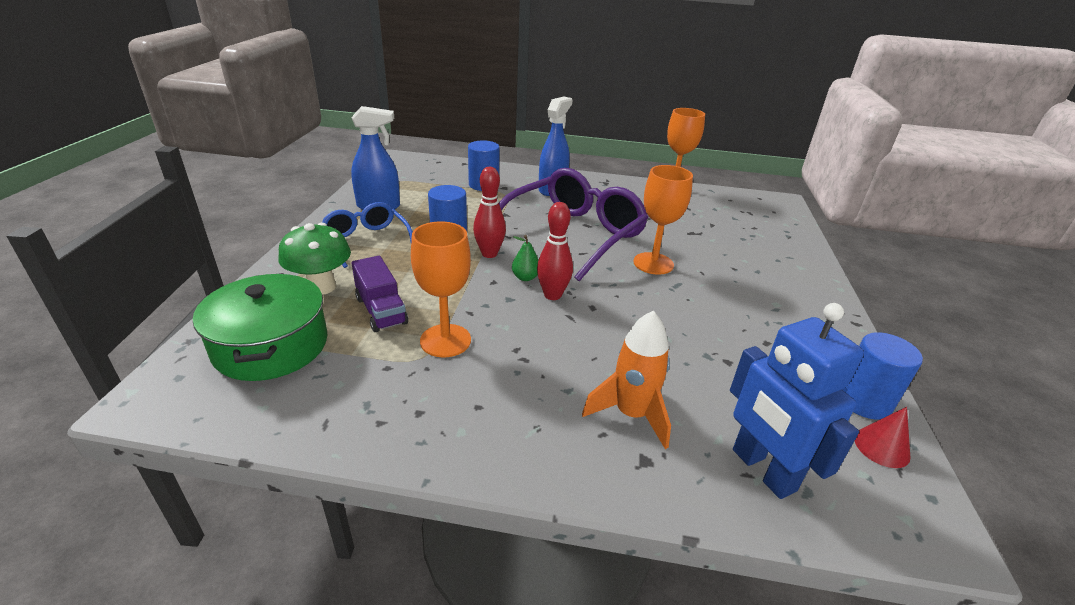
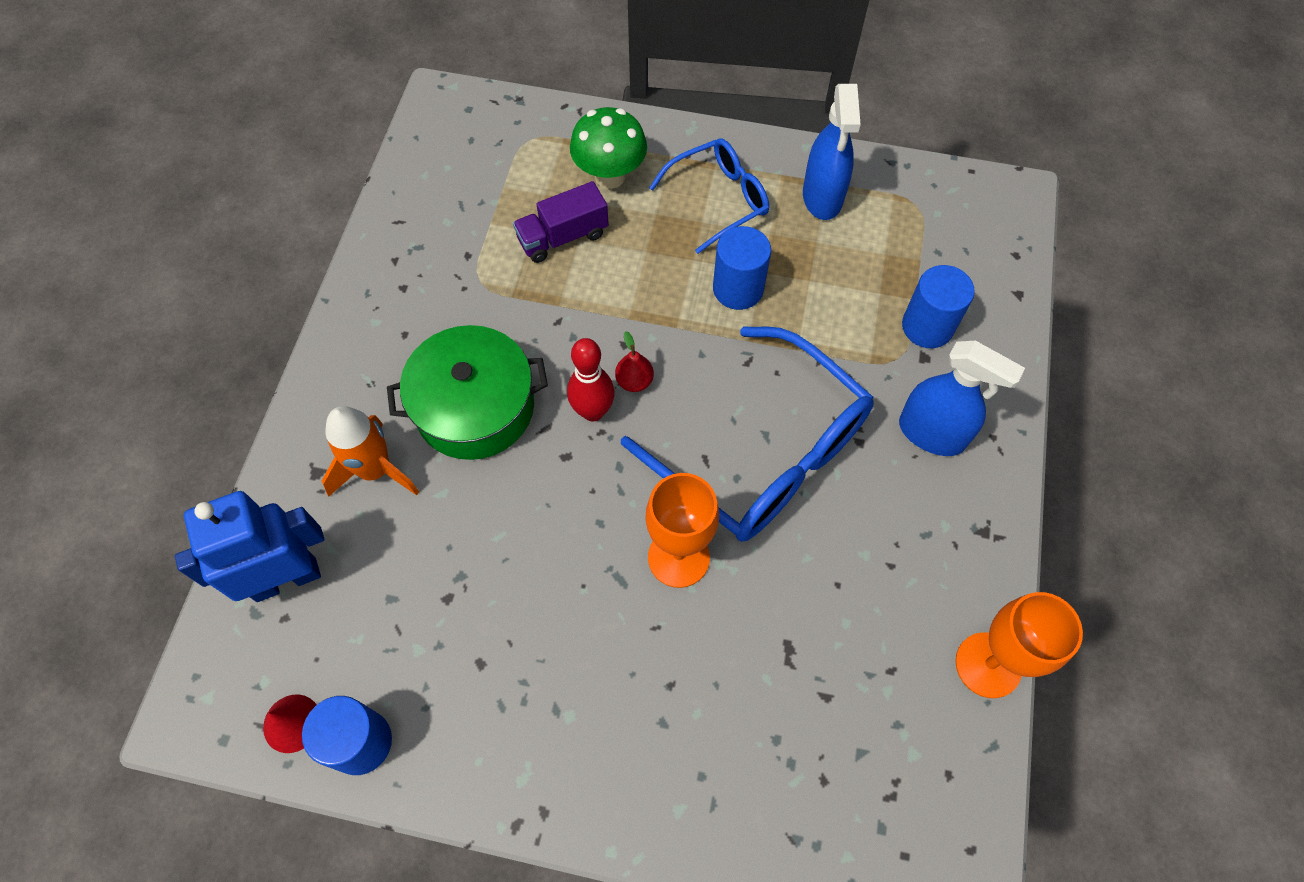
camera: 95 degrees right, 30 degrees up
(271, 345) = (507, 159): green pot -> green pot (475, 407)
(445, 340) = (506, 301): orange goblet -> none
(489, 254) = (694, 339): red bowling pin -> none
(525, 277) = (634, 381): green pear -> red pear
(573, 234) = (763, 453): purple glasses -> blue glasses

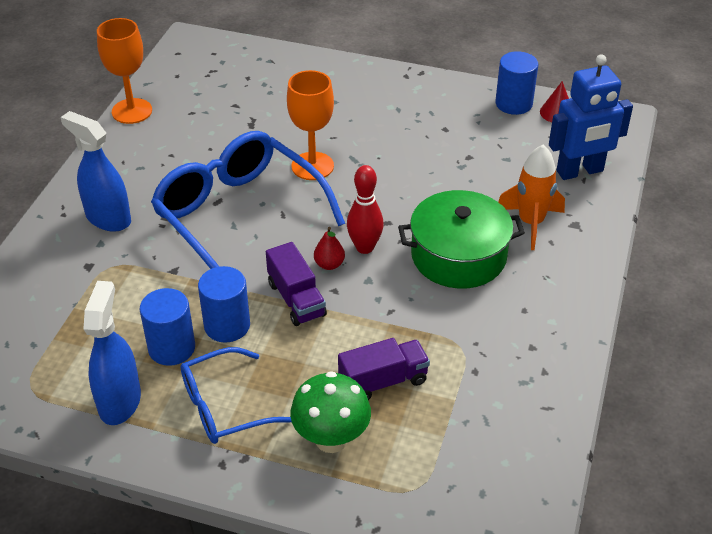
camera: 175 degrees left, 20 degrees down
(667, 328) = (296, 299): none -> purple truck
(927, 326) = (74, 286): blue cylinder -> blue cylinder (171, 348)

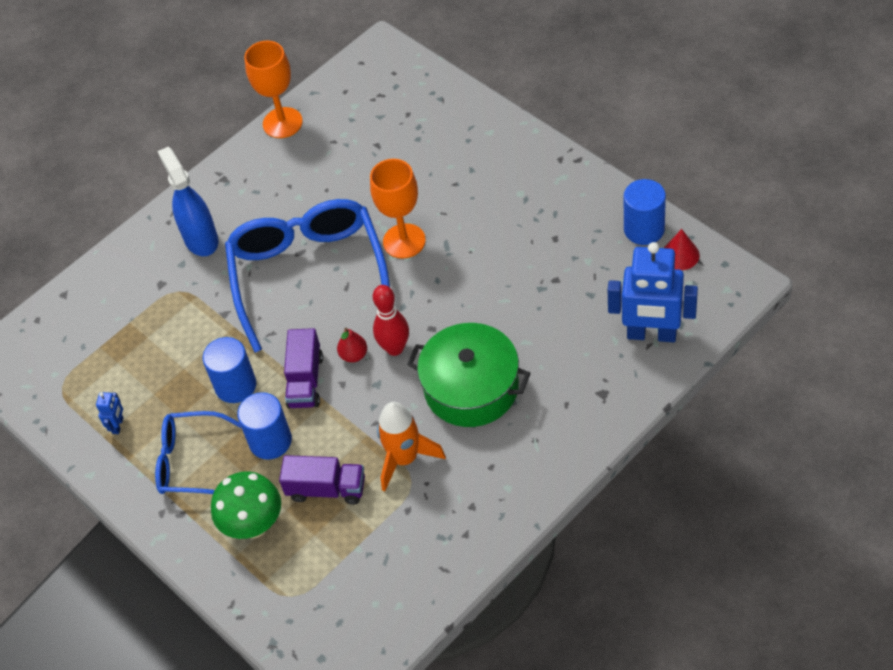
camera: 35 degrees right, 10 degrees up
(120, 401) = (118, 425): blue spray bottle -> blue robot
(171, 348) = (182, 391): blue cylinder -> blue cylinder (270, 441)
(530, 223) = (561, 376): orange rocket -> orange rocket (405, 459)

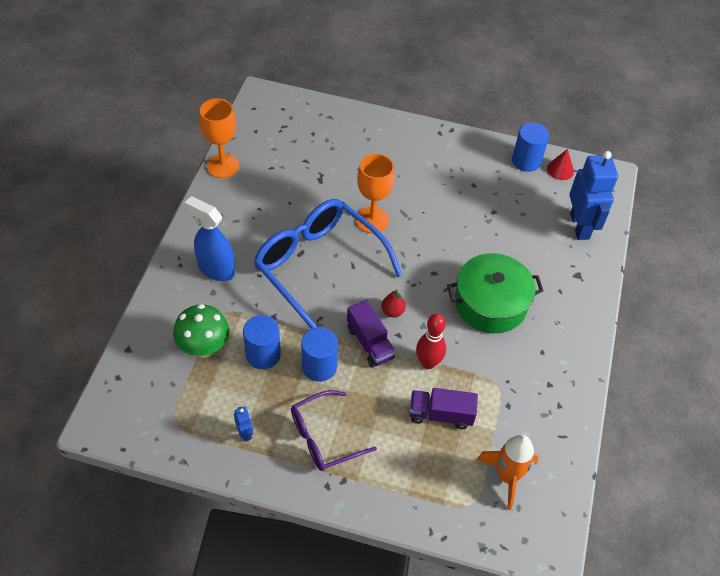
camera: 40 degrees left, 0 degrees up
(190, 462) = (323, 437): blue glasses -> purple glasses
(254, 525) = (406, 464): green mushroom -> green mushroom (204, 348)
(270, 441) = (374, 397): blue cylinder -> blue cylinder (263, 354)
(326, 489) = (440, 415): purple truck -> purple truck turned 150 degrees counterclockwise
(395, 348) = (418, 296): red bowling pin -> red bowling pin (428, 362)
(405, 459) = (480, 370): orange rocket -> orange rocket (507, 476)
(651, 334) = (580, 226): blue robot -> blue robot turned 75 degrees counterclockwise

